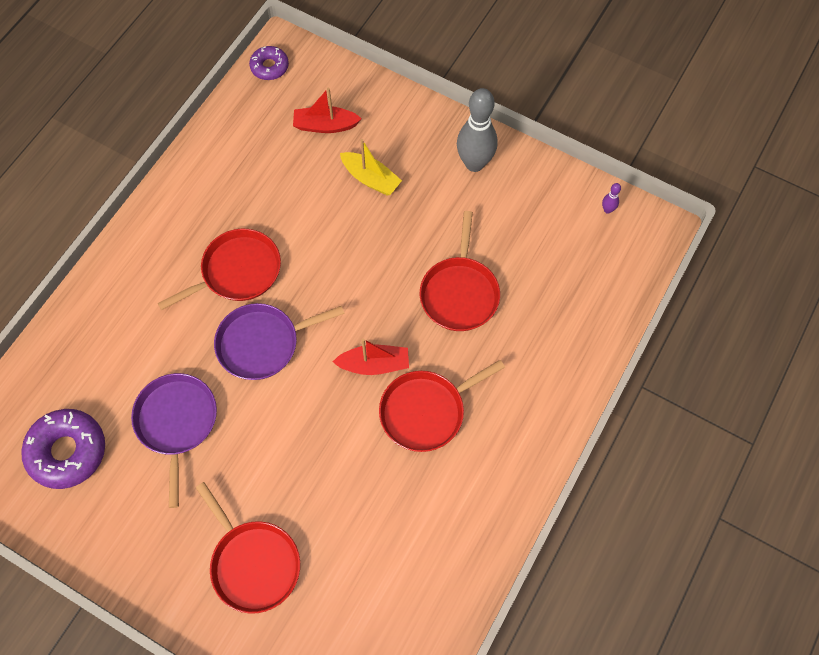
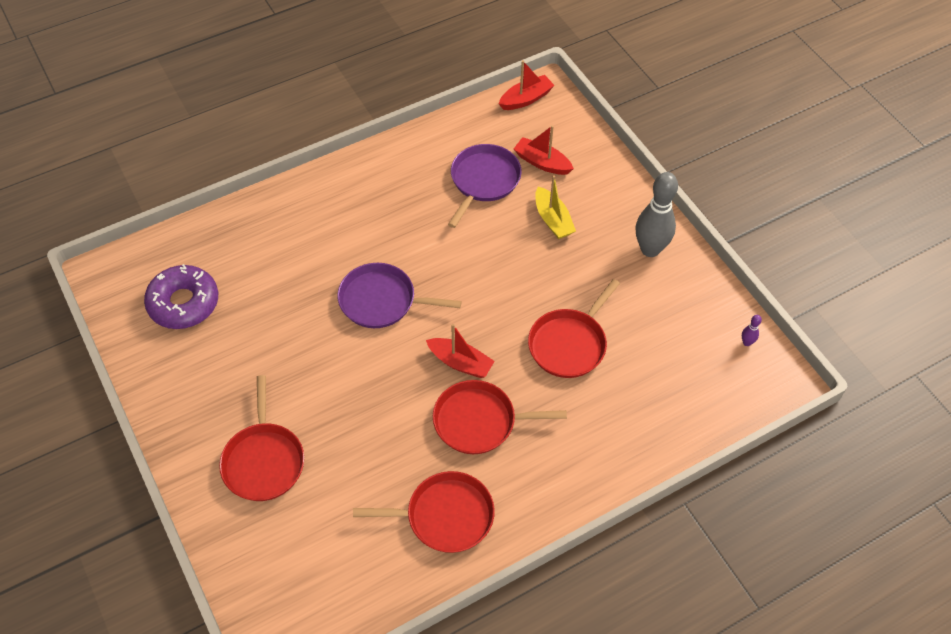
camera: 30 degrees right, 10 degrees down
(177, 422) = (277, 325): purple pan -> purple pan (483, 181)
(237, 271) = (398, 238): red pan -> red pan (445, 516)
(269, 67) = (526, 99): purple donut -> red boat

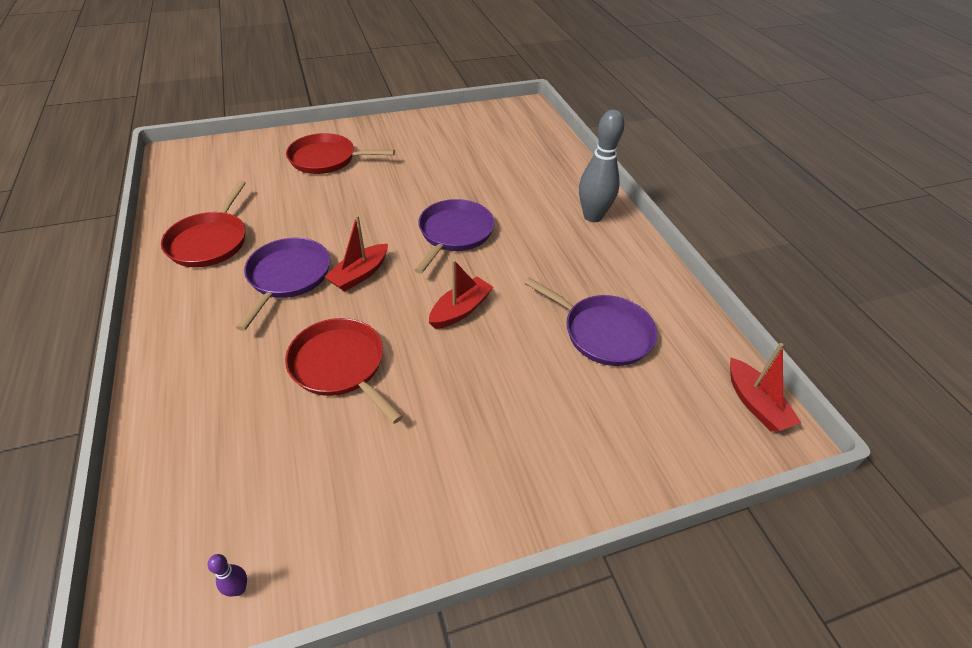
camera: 100 degrees right, 10 degrees down
(184, 303) = (488, 136): purple donut -> none
(479, 421) = (288, 277): red pan -> purple pan
(542, 162) = (632, 398): red boat -> red boat (460, 310)
(553, 220) = (530, 389): yellow boat -> none
(650, 249) = (454, 495): grey bowling pin -> grey bowling pin (592, 216)

